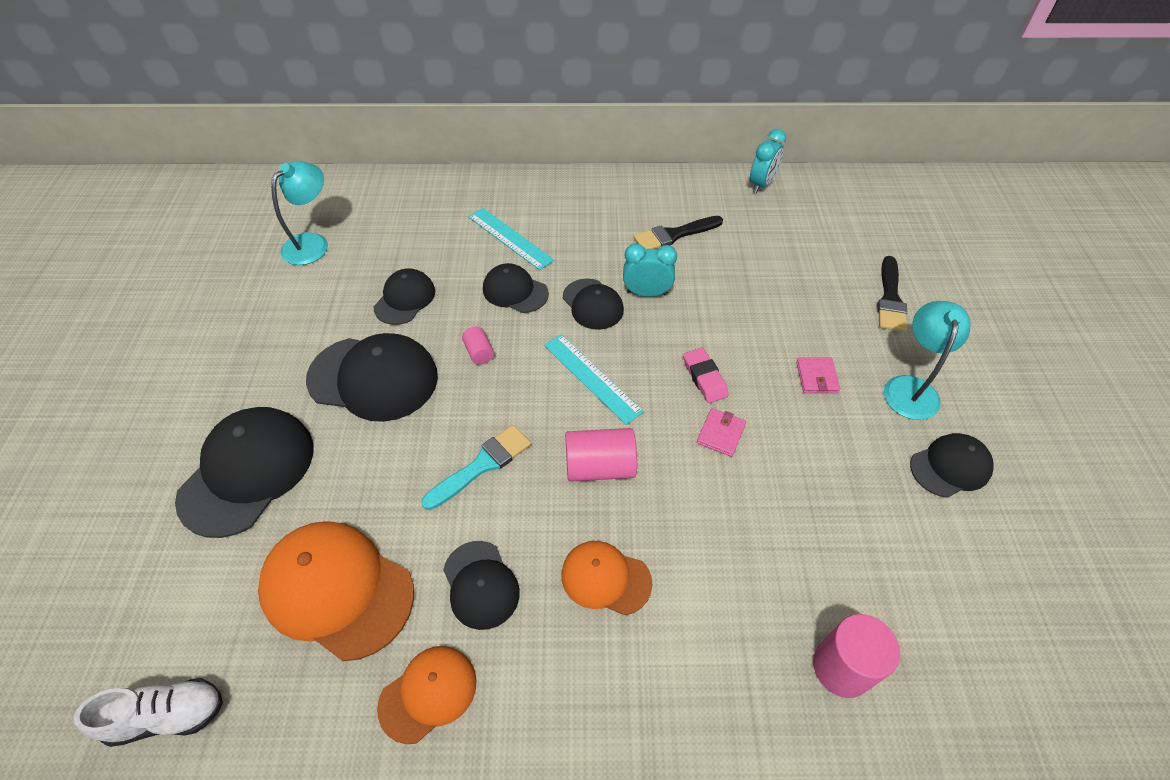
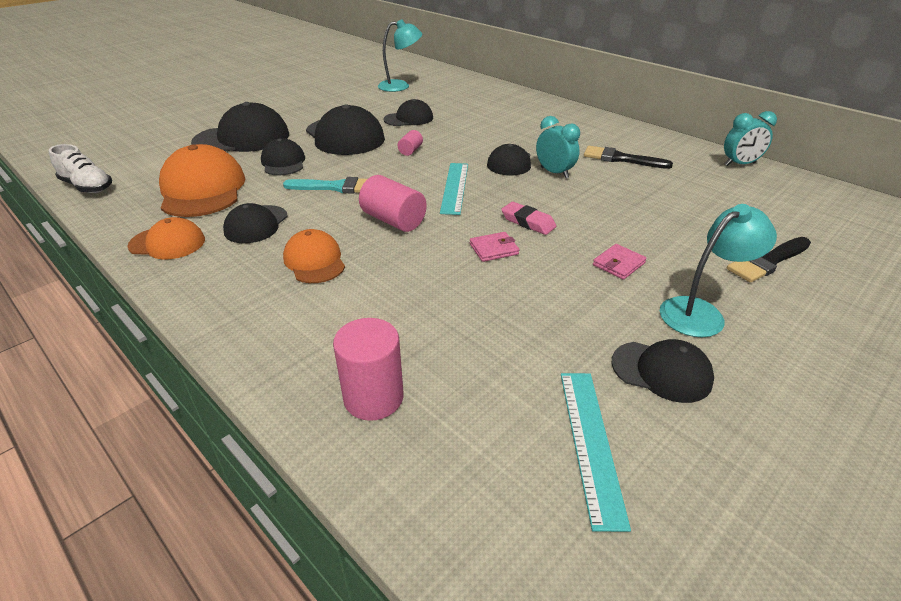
camera: 45 degrees right, 15 degrees down
(510, 238) = (506, 120): turquoise ruler -> turquoise ruler (591, 443)
(515, 291) = (472, 139): black cap -> black cap (283, 162)
(704, 378) = (528, 222): pink eraser -> pink eraser turned 75 degrees counterclockwise

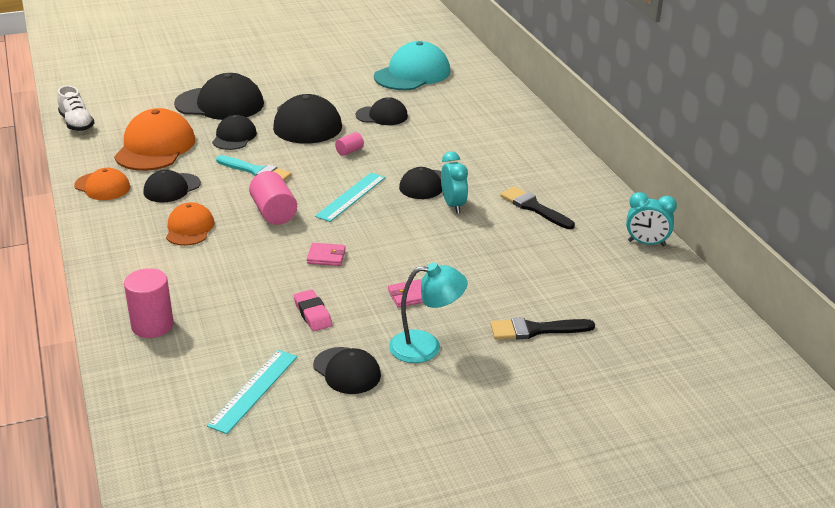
camera: 25 degrees right, 5 degrees down
(400, 86) = (412, 74): turquoise lamp -> turquoise cap
(528, 222) = (377, 243): pink eraser -> pink eraser (312, 314)

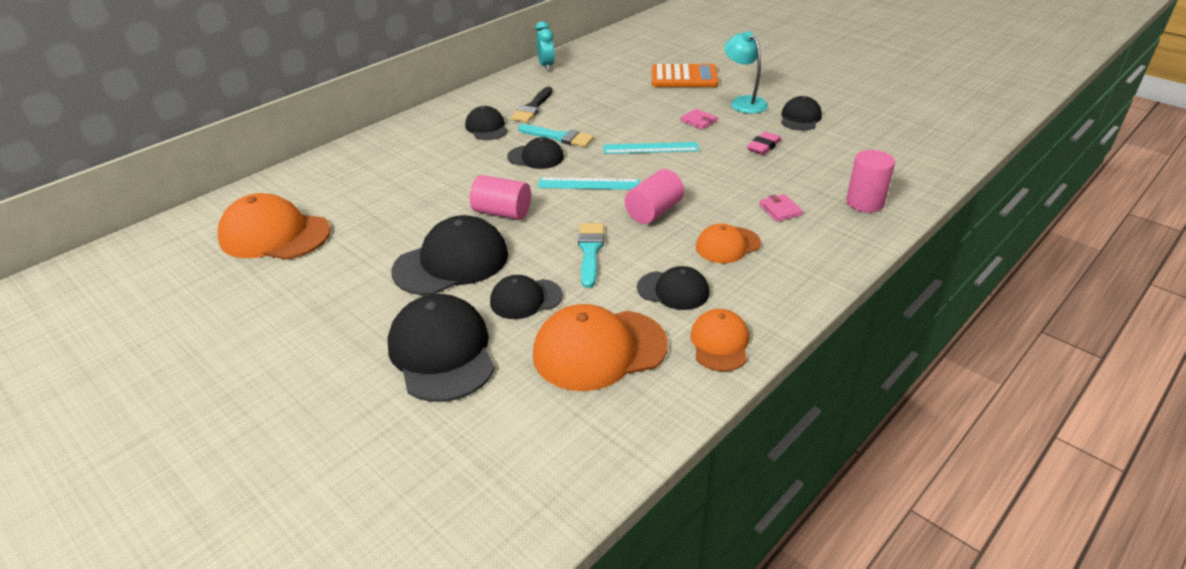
camera: 115 degrees left, 5 degrees up
(77, 124) = (595, 470): white shoe -> none
(254, 390) = (861, 140): turquoise ruler -> turquoise ruler (650, 148)
(326, 256) = (690, 165): pink wallet -> pink wallet (780, 210)
(349, 151) = (502, 212): pink cylinder -> pink cylinder, size x1.87
(382, 116) = (405, 220): black cap -> black cap (487, 128)
(412, 74) = (274, 235): turquoise cap -> orange cap
(453, 205) = (559, 137): turquoise clock -> turquoise brush
(535, 330) = (684, 77): black brush -> orange calculator

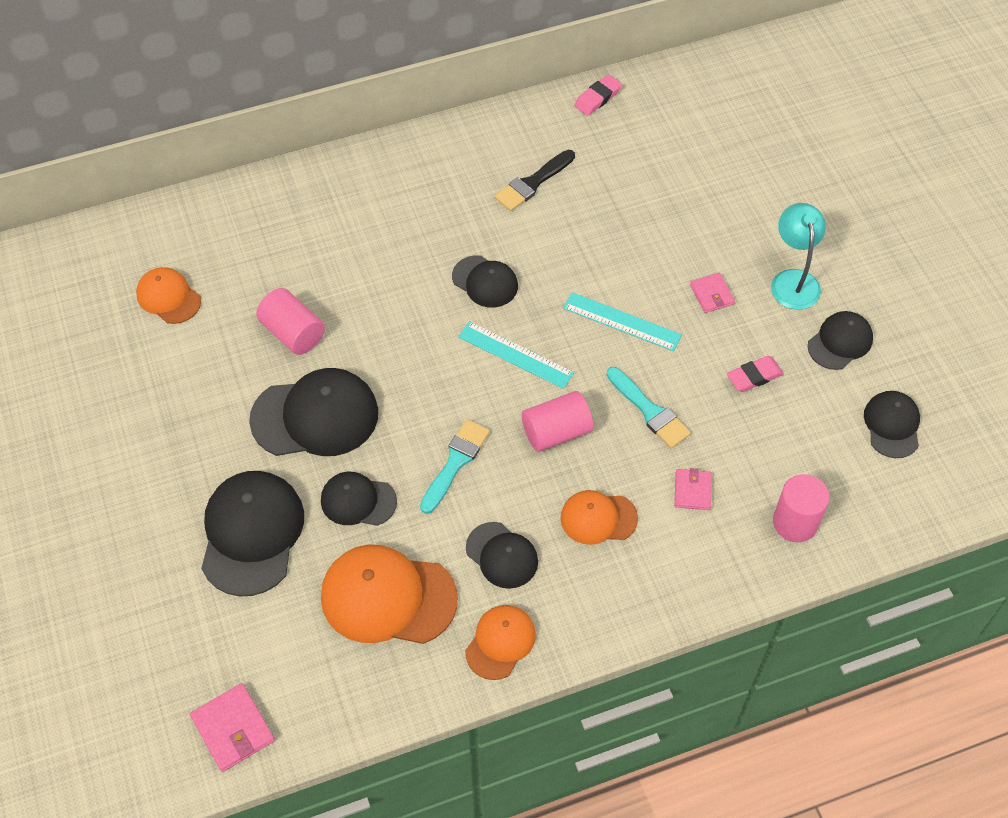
camera: 25 degrees right, 20 degrees up
(274, 235) = (168, 297): orange cap -> orange cap, size x0.58
(487, 128) = (460, 201): black cap -> black cap (892, 425)
(502, 212) = (401, 362): pink cylinder -> pink cylinder (293, 333)
(518, 506) = (233, 729): none -> pink wallet
(546, 66) = (597, 98): turquoise clock -> pink eraser
(559, 137) = (531, 255): turquoise brush -> turquoise brush (649, 411)
(684, 77) = (755, 196): orange calculator -> none

